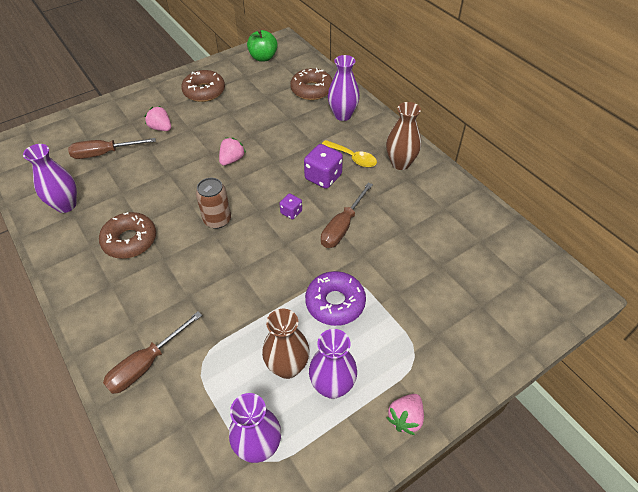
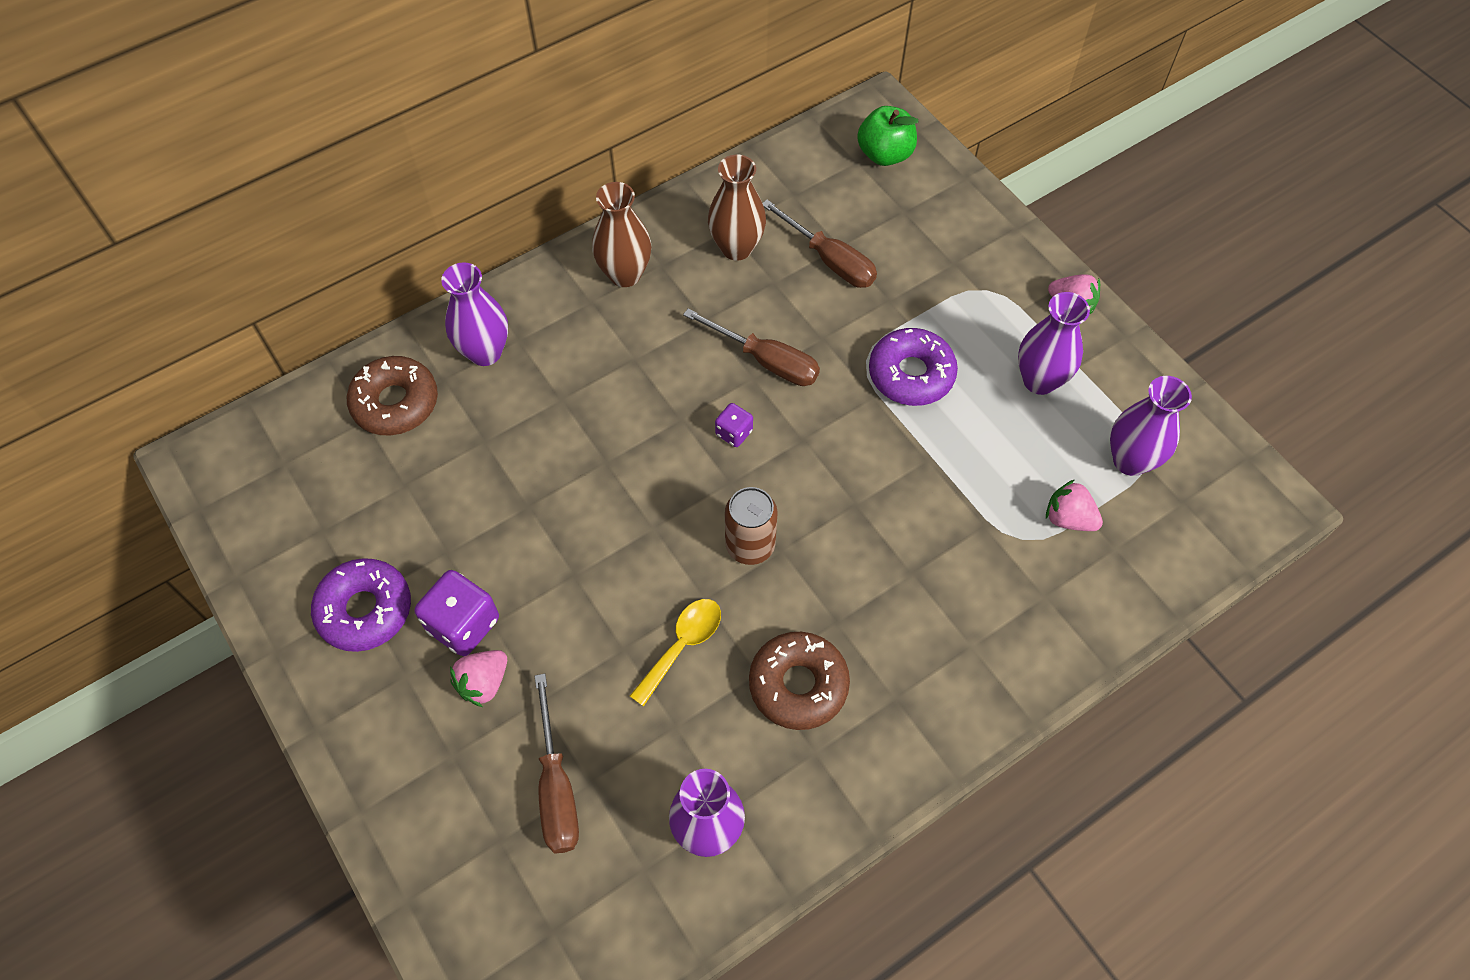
camera: 90 degrees left, 10 degrees up
(146, 364) = (1034, 613): brown screwdriver -> brown screwdriver (829, 260)
(204, 91) = (365, 610): brown donut -> purple donut
(232, 160) = (596, 534): pink strawberry -> pink strawberry (1068, 518)
(263, 57) = (256, 498): green apple -> green apple (885, 154)
(287, 367) = (1018, 431): brown vase -> brown vase (736, 248)
(323, 177) = (652, 386): purple dice -> purple dice (463, 624)
(353, 158) = (606, 341): yellow spoon -> yellow spoon (682, 645)

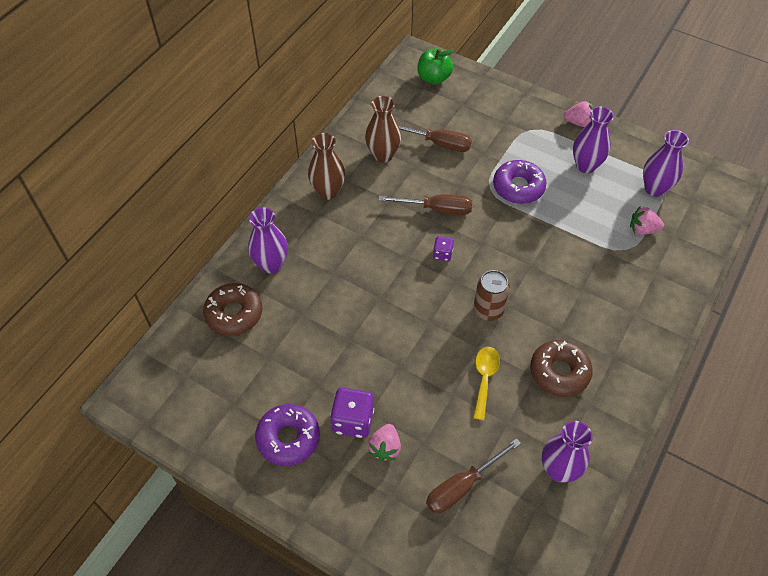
camera: 25 degrees left, 5 degrees down
(556, 787) = (462, 486): brown screwdriver -> brown screwdriver turned 90 degrees clockwise

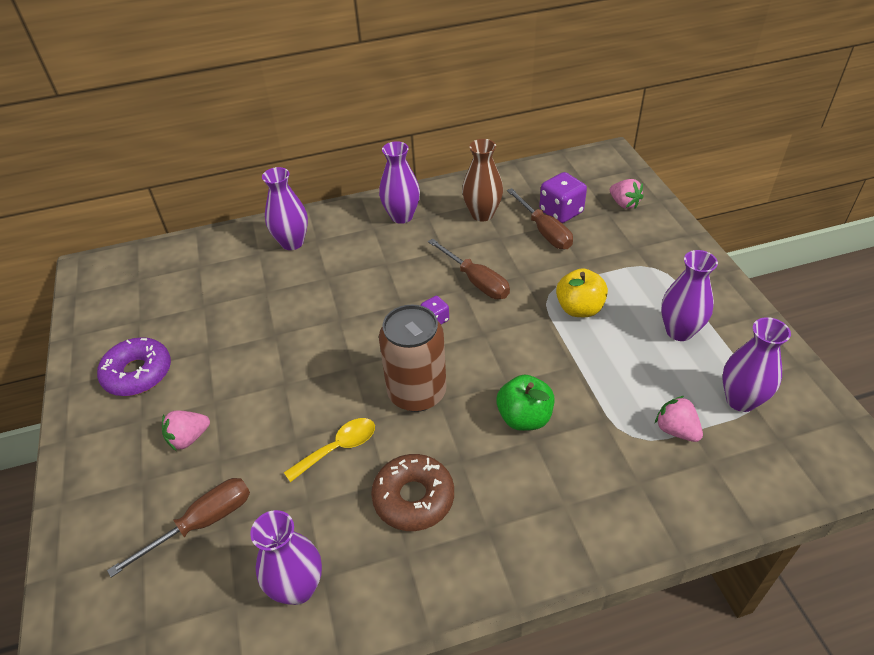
camera: 45 degrees right, 10 degrees down
(234, 313) = (223, 259): brown donut -> none
(328, 191) = (402, 216): brown vase -> purple vase
(353, 421) = (195, 397): purple dice -> purple dice (561, 212)
(434, 78) = (605, 179): green apple -> green apple (524, 417)
(462, 486) = (202, 523): brown screwdriver -> brown screwdriver turned 135 degrees clockwise
(488, 310) = (417, 393): brown can -> brown can, size x1.53
(518, 187) = (579, 308): purple donut -> yellow apple
(578, 122) = (718, 289): pink strawberry -> pink strawberry (624, 204)

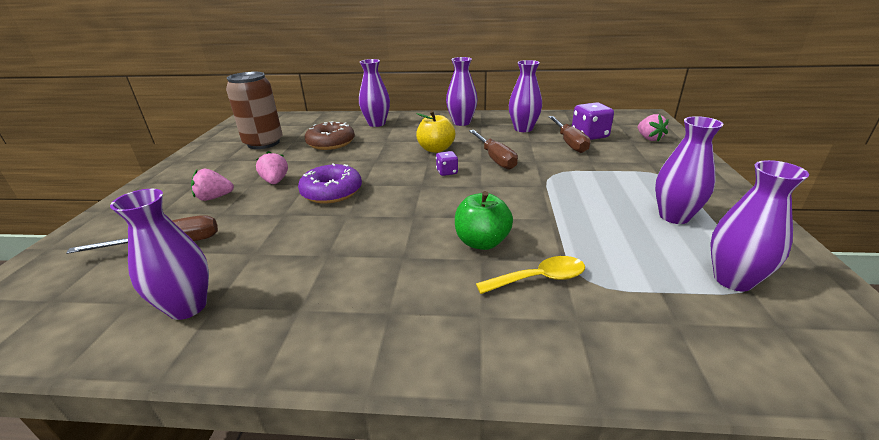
camera: 20 degrees right, 15 degrees down
(138, 373) = (221, 162): purple donut -> purple donut (332, 192)
(338, 448) = (310, 226): yellow spoon -> yellow spoon (539, 279)
(413, 498) = (340, 272): brown donut -> brown donut (331, 143)
(417, 393) = (399, 208): brown can -> brown can (263, 143)
(482, 214) = (523, 129): brown vase -> purple vase
(579, 308) = (576, 186): yellow apple -> yellow apple (436, 149)
(676, 430) = (641, 286): pink strawberry -> pink strawberry (275, 181)

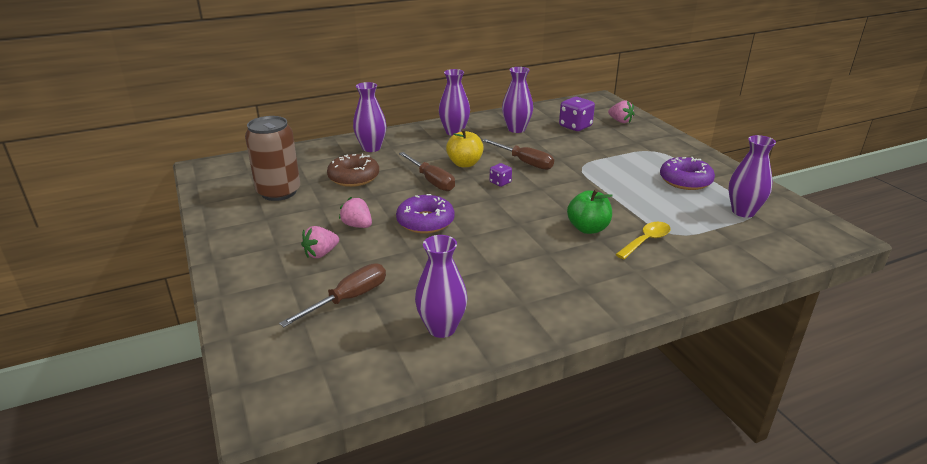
camera: 30 degrees left, 0 degrees up
(569, 143) = (566, 136): brown screwdriver -> brown screwdriver (431, 181)
(674, 216) = (685, 180): purple vase -> purple donut

